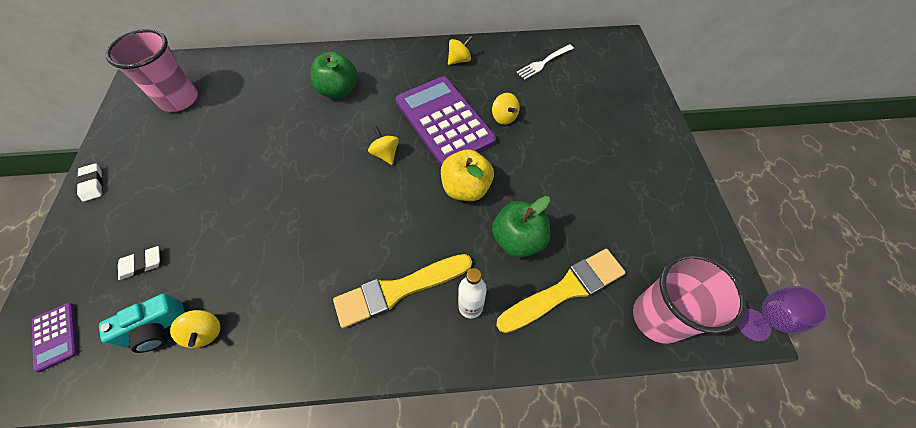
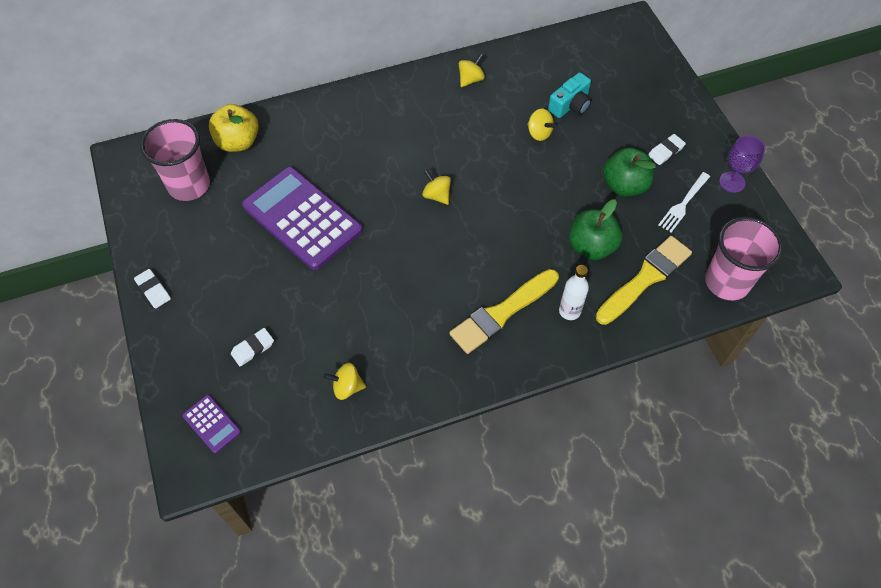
camera: 15 degrees left, 0 degrees up
(155, 328) = (300, 395): turquoise camera -> turquoise camera (570, 105)
(205, 332) = (347, 387): yellow spinning top -> yellow spinning top turned 135 degrees clockwise
(339, 90) = (357, 139): green apple -> green apple (624, 185)
(444, 121) = (481, 149): purple calculator -> purple calculator (302, 218)
(466, 188) = (528, 211): yellow apple -> yellow apple (238, 142)
(544, 62) = (559, 64): white fork -> white fork (683, 204)
(624, 160) = (665, 151): none -> white eraser
(753, 324) = (803, 269): purple goblet -> purple goblet (732, 182)

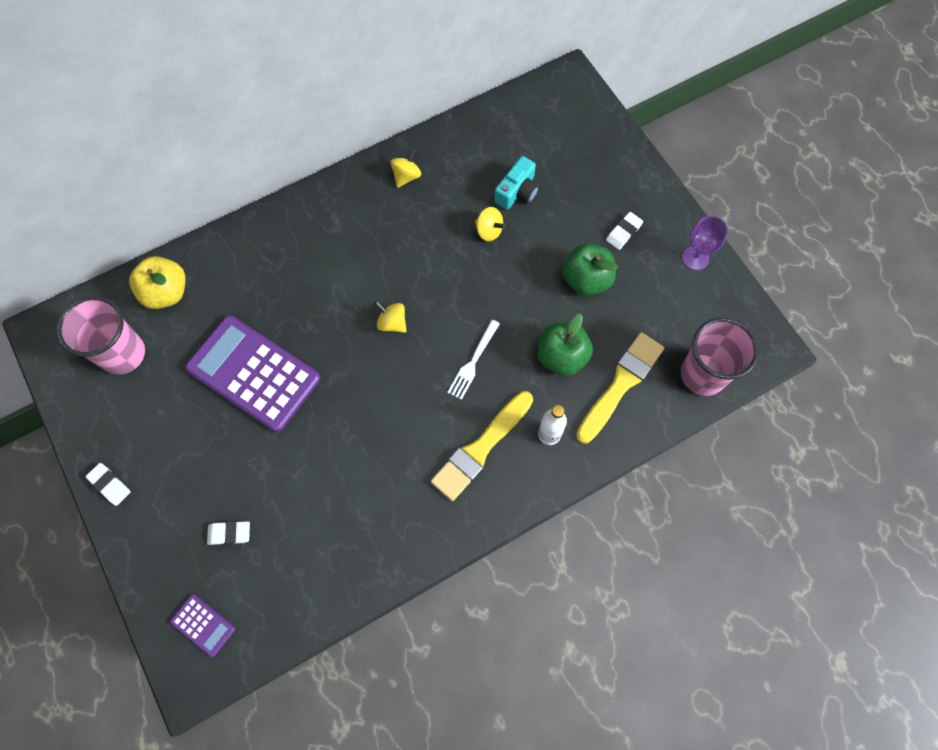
camera: 10 degrees left, 10 degrees up
(253, 348) = (229, 533): white eraser -> white eraser turned 45 degrees clockwise
(347, 387) = (335, 559): yellow spinning top -> none
(683, 204) = (649, 291): white fork -> white fork (473, 362)

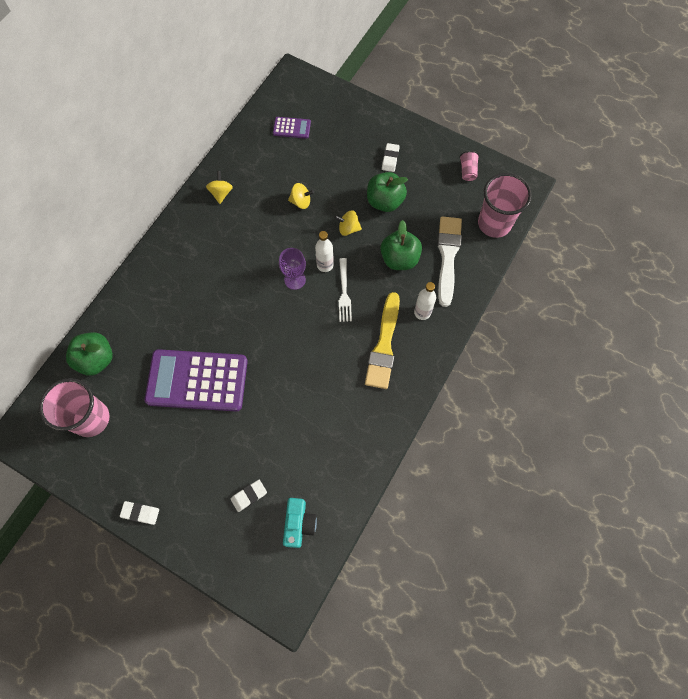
camera: 30 degrees left, 0 degrees up
(166, 292) = (96, 359): yellow apple -> green apple
(203, 625) = (269, 566): purple calculator -> purple calculator (292, 128)
(392, 323) = (273, 296): yellow spinning top -> yellow spinning top (348, 228)
(471, 318) = (325, 265): none -> white bottle
(517, 192) = (304, 167): turquoise camera -> turquoise camera (299, 524)
(621, 384) = (448, 256): yellow brush -> white brush
(695, 258) = (445, 153): purple goblet -> purple goblet (295, 280)
(709, 294) = (468, 171): none -> pink cup

